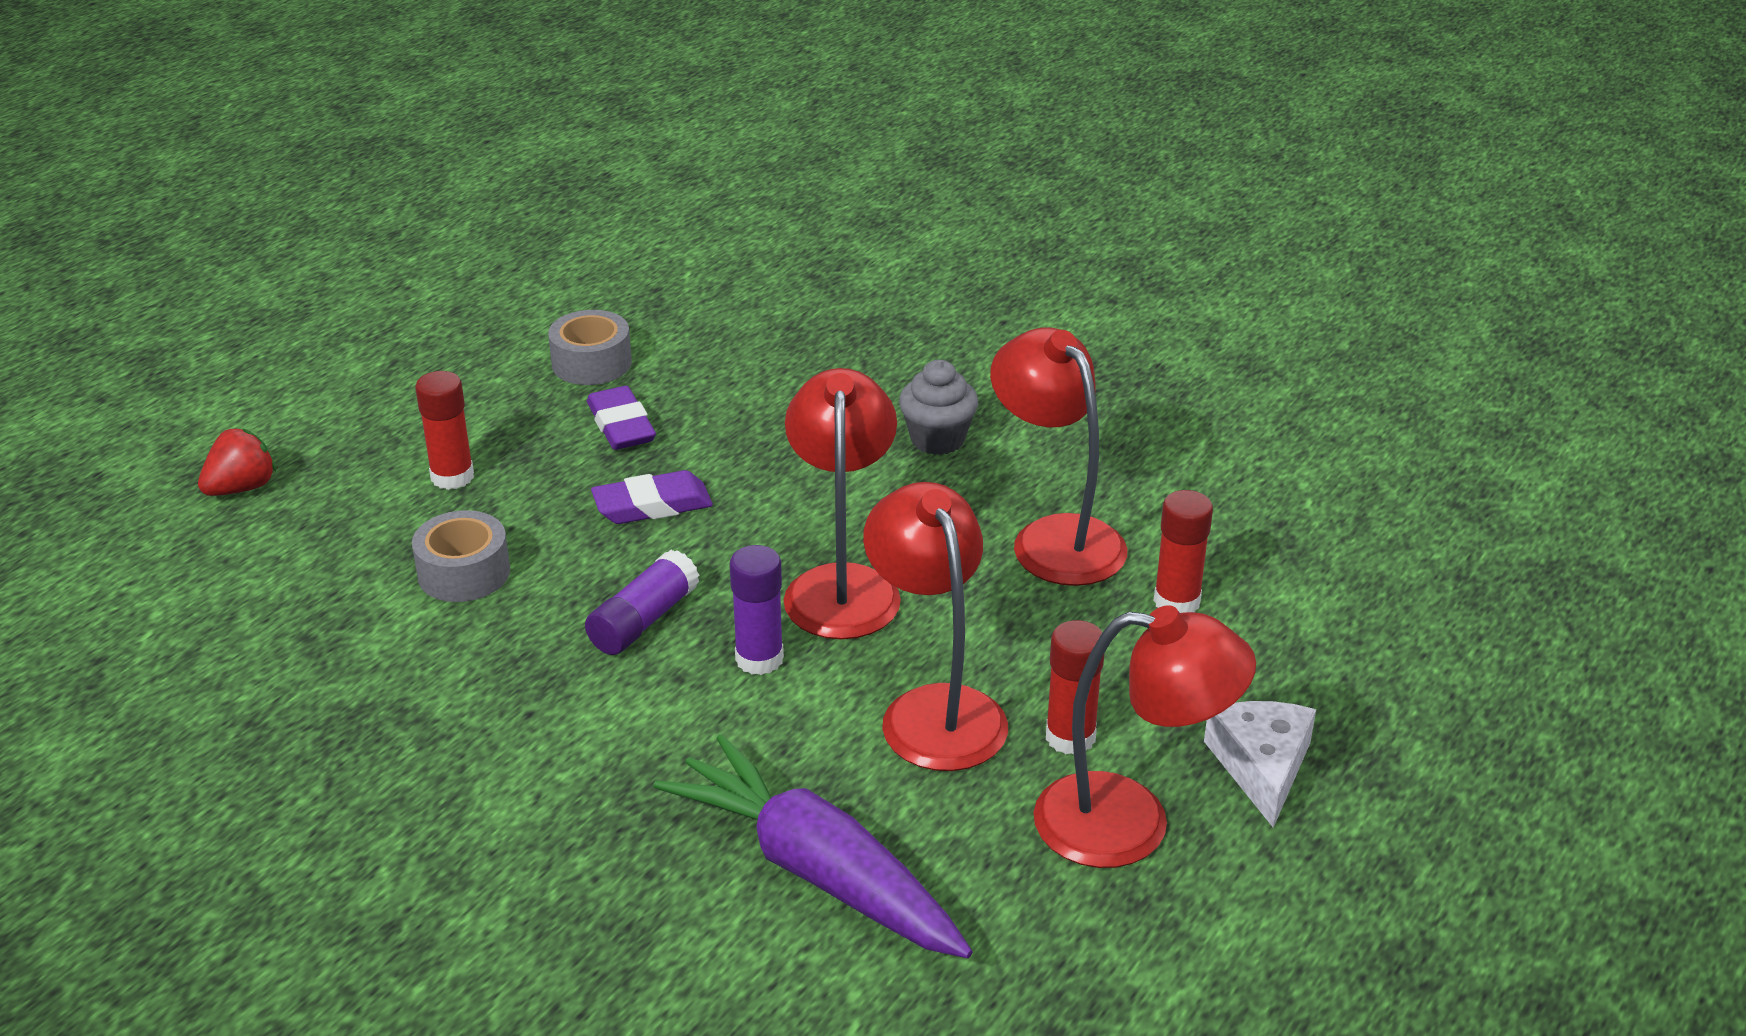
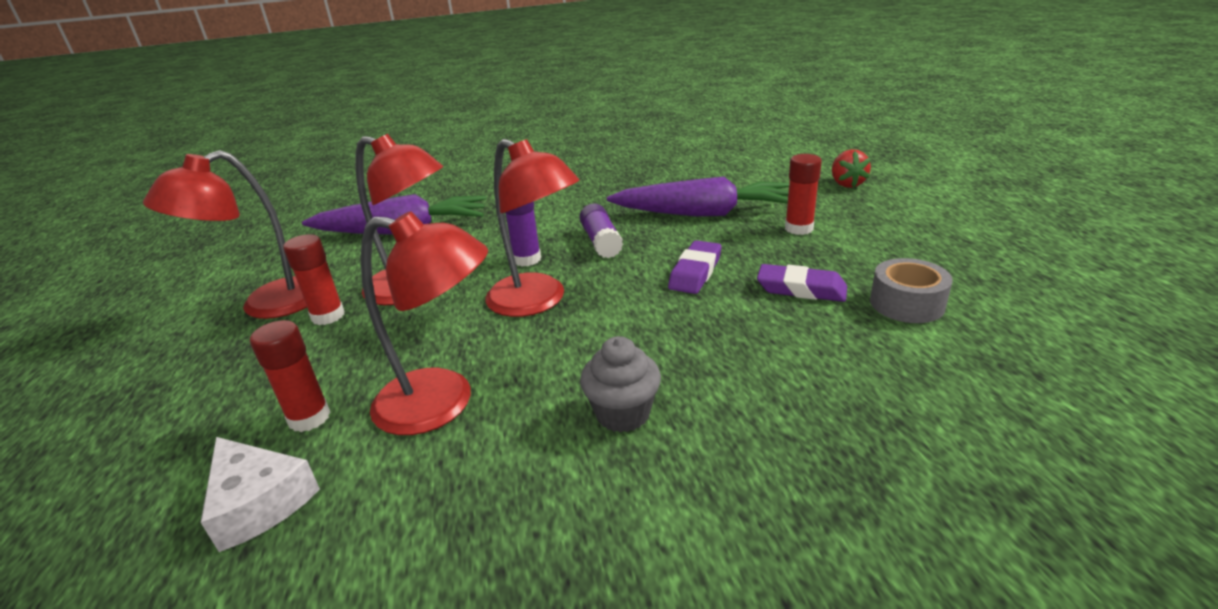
camera: 135 degrees right, 5 degrees down
(464, 573) = (703, 213): grey tape -> purple carrot
(1261, 766) = (195, 363): white cheese -> white cheese (259, 502)

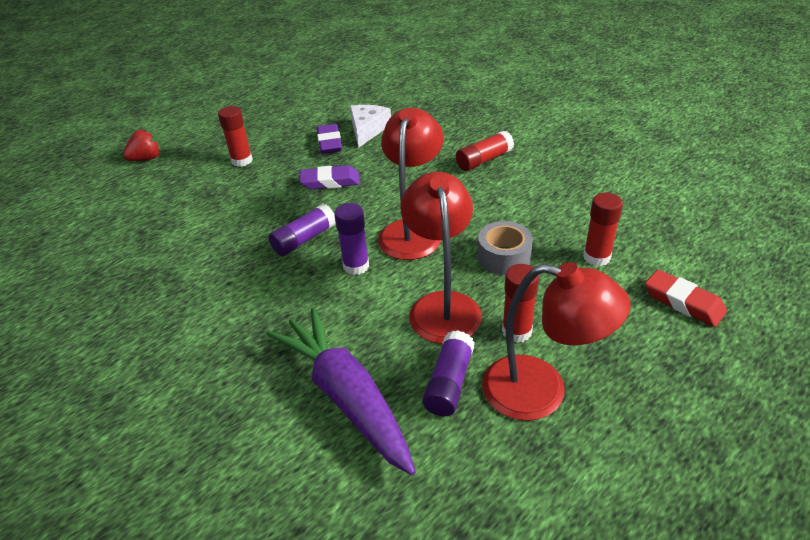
camera: 120 degrees left, 10 degrees up
(158, 448) = (683, 302): none -> red eraser
(259, 502) = (648, 233): white cheese -> white cheese (367, 130)
(344, 269) = (449, 383): none -> purple glue stick
(443, 403) = (534, 215): red lamp -> none
(623, 414) = (484, 160): grey cupcake -> red glue stick
(703, 213) = (227, 207): purple carrot -> none
(906, 303) = (327, 114): grey tape -> grey tape (504, 257)

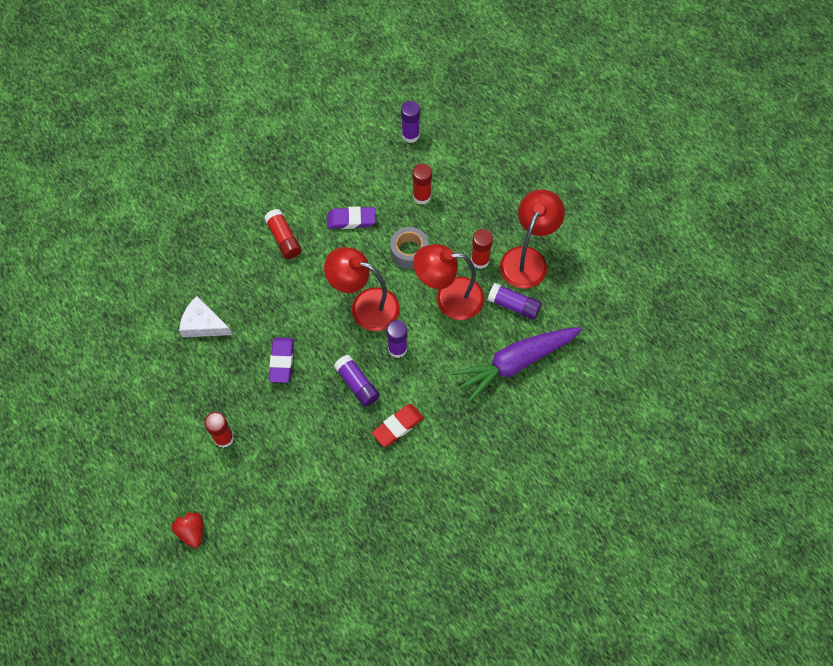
camera: 85 degrees left, 25 degrees up
(329, 143) = (216, 359): purple eraser -> purple eraser (351, 220)
(683, 302) = (472, 164): red eraser -> red eraser (398, 426)
(689, 233) = (410, 135): none -> purple glue stick

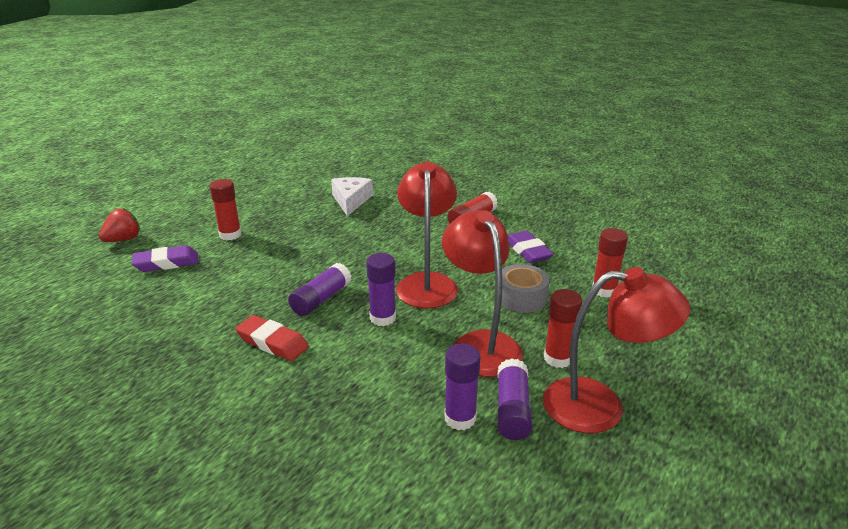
camera: 70 degrees right, 35 degrees down
(282, 361) = (329, 247): purple eraser -> purple eraser (166, 263)
(410, 135) = (674, 265): purple glue stick -> purple glue stick (460, 418)
(515, 363) = (416, 435): purple carrot -> none

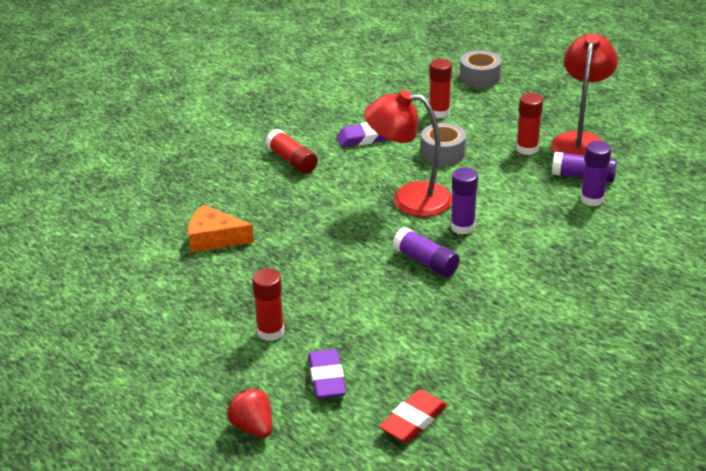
camera: 80 degrees left, 5 degrees up
(272, 342) = (492, 290): red eraser -> red eraser (413, 421)
(351, 201) = (214, 238): white cheese -> orange cheese
(480, 344) = (505, 181): red lamp -> none
(708, 314) = (480, 77): none -> grey tape

